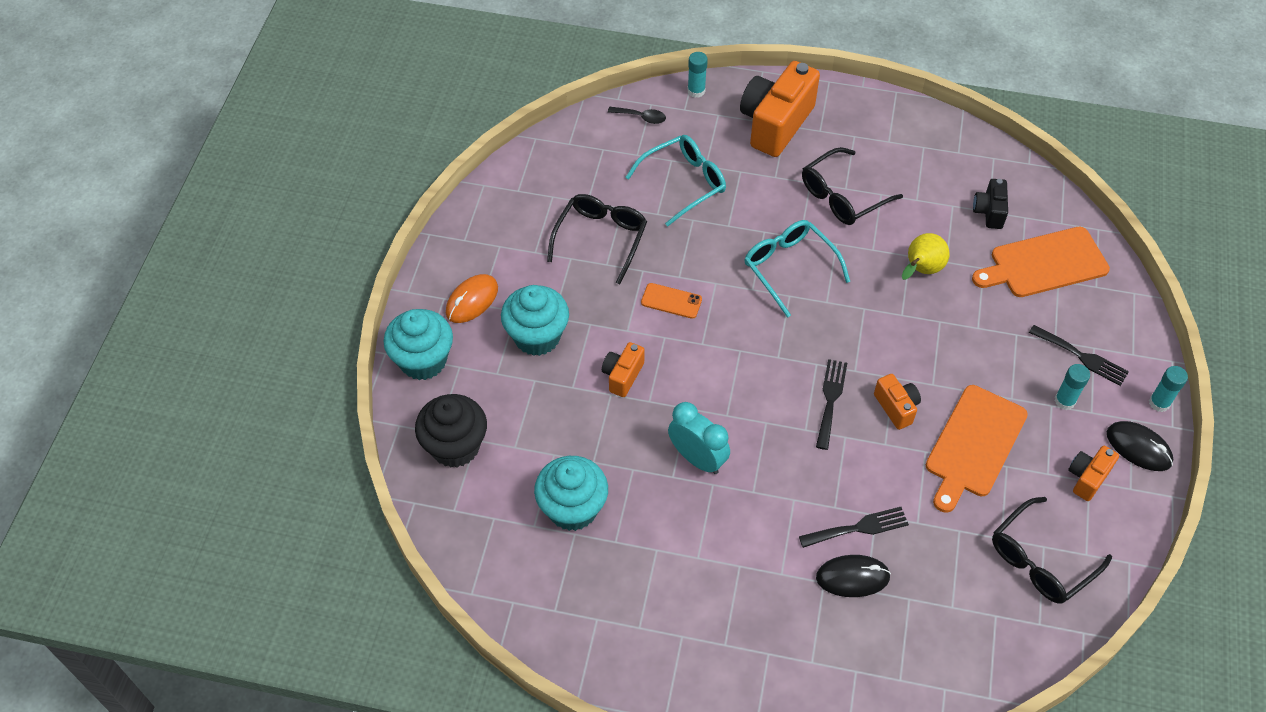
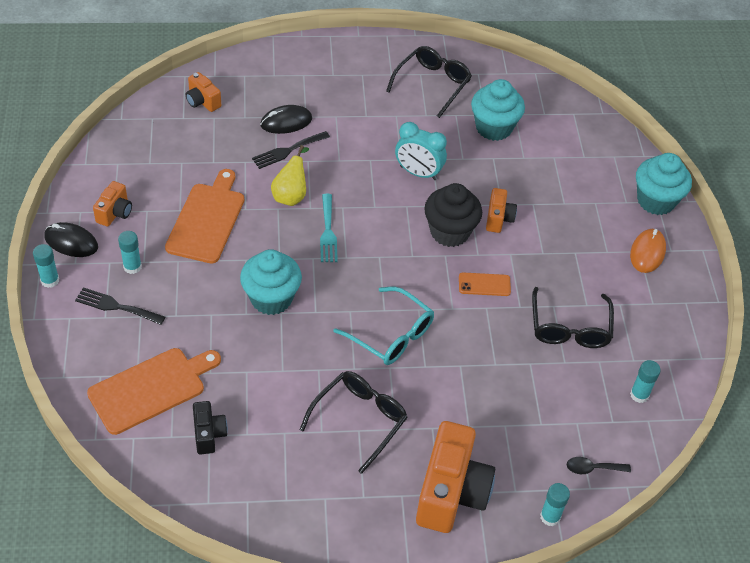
camera: 160 degrees right, 5 degrees down
(455, 446) = (596, 150): black cupcake -> black cupcake (449, 232)
(537, 336) = (579, 235): turquoise cupcake -> turquoise cupcake (271, 298)
(565, 165) = (639, 395): none -> turquoise glue stick
(684, 183) = (518, 400): turquoise glasses -> none
(830, 400) = (328, 232): black fork -> turquoise fork
(896, 407) = (273, 236): orange camera -> orange camera (202, 101)
(921, 270) = (269, 358): yellow pear -> yellow pear (291, 195)
(1041, 560) = (151, 154): black glasses -> black glasses (432, 84)

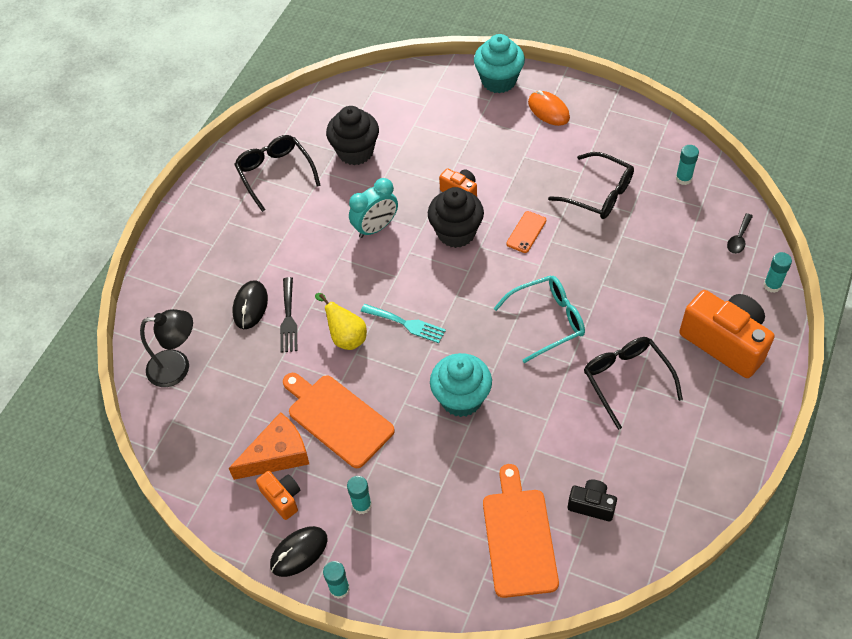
camera: 55 degrees left, 5 degrees up
(116, 306) = (405, 536): black fork -> none
(153, 194) = (277, 455): none -> orange cheese
(202, 101) = (177, 367): orange camera -> black lamp
(494, 128) = (355, 151): turquoise cupcake -> black cupcake

